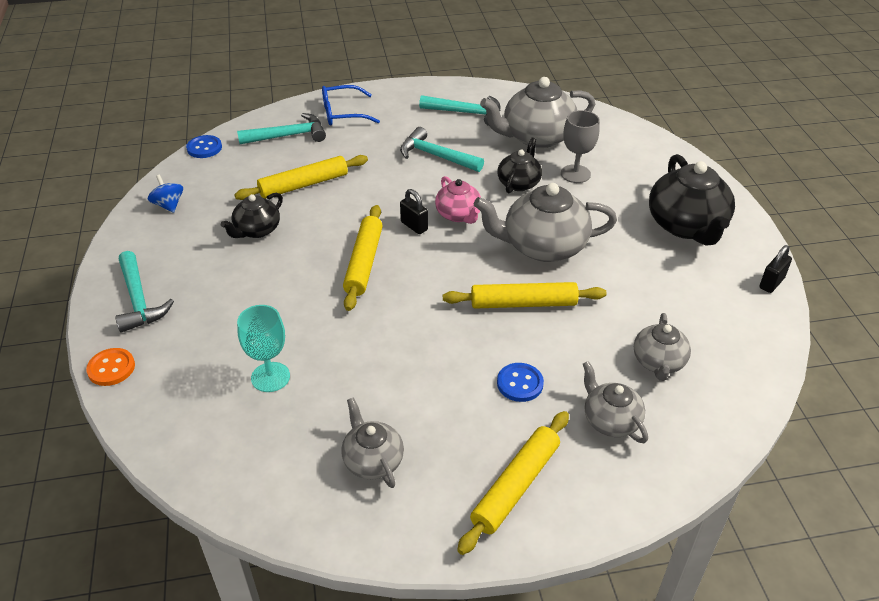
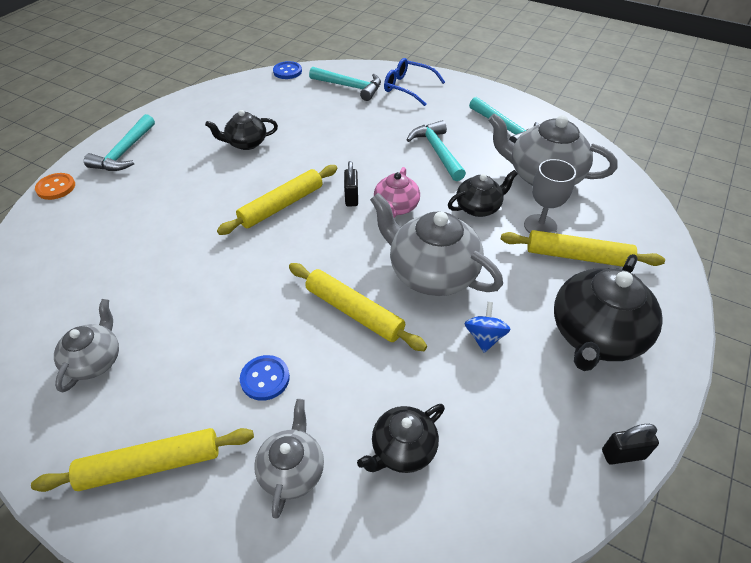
camera: 40 degrees right, 5 degrees up
(168, 205) = (219, 99): blue spinning top -> blue spinning top (484, 337)
(270, 377) = (121, 252): turquoise goblet -> none
(304, 185) = (315, 127): yellow rolling pin -> yellow rolling pin (577, 256)
(658, 362) = (402, 449): grey teapot -> black teapot

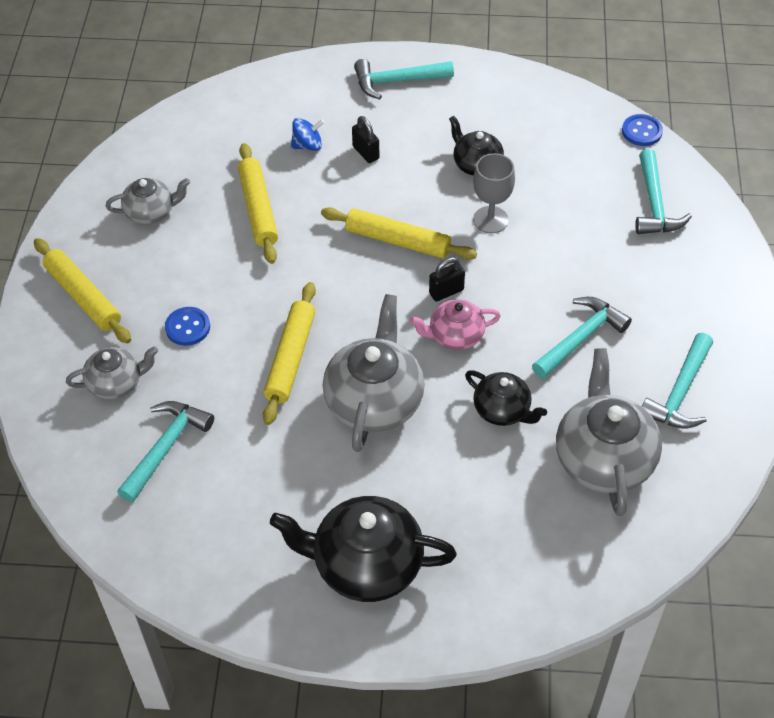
camera: 65 degrees right, 5 degrees up
(56, 187) = (317, 66): orange button -> none
(402, 449) = (166, 448): black teapot -> turquoise hammer
(408, 87) = (699, 261): blue glasses -> none
(484, 337) = (314, 470): blue spinning top -> blue spinning top (308, 145)
(540, 226) = (507, 477): grey goblet -> grey goblet (490, 220)
(577, 256) = (476, 525): yellow rolling pin -> yellow rolling pin (258, 209)
(623, 454) = (234, 612): black padlock -> black padlock (366, 153)

